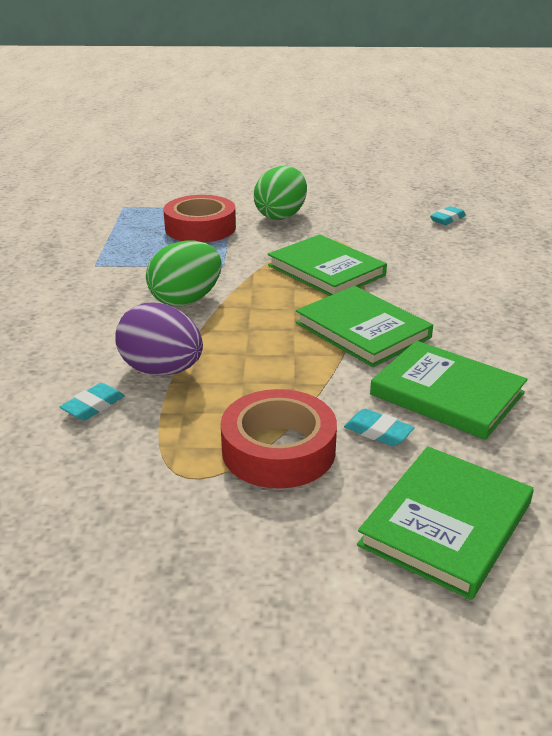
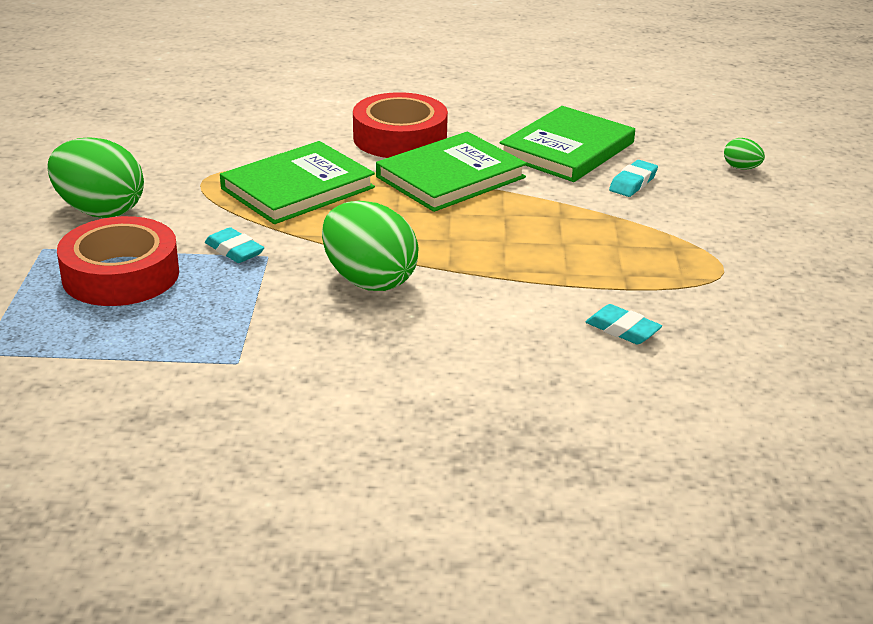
camera: 90 degrees left, 0 degrees up
(162, 370) = (543, 291): purple egg -> none
(278, 450) = (671, 228): red tape -> red tape (400, 138)
(446, 524) = (741, 168): green book -> green egg
(447, 219) = (164, 107): turquoise eraser -> turquoise eraser (234, 250)

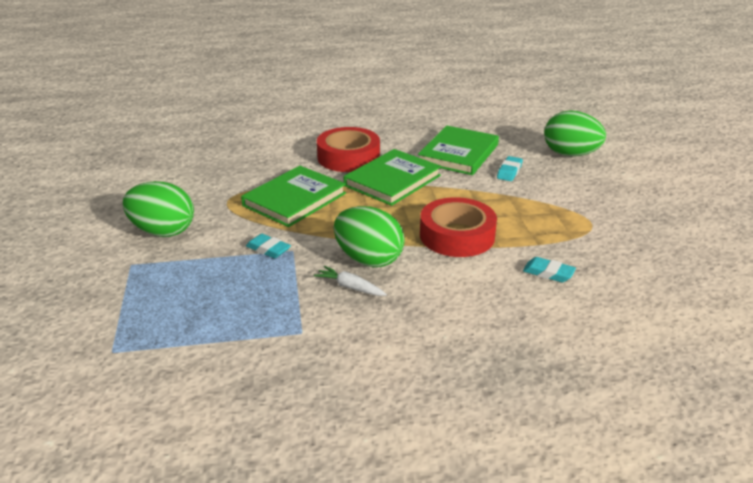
camera: 10 degrees left, 0 degrees up
(121, 275) = (194, 277): red tape -> red tape (457, 236)
(327, 313) = (350, 287): none -> white carrot
(741, 168) = (570, 154): green egg -> green egg, size x2.25

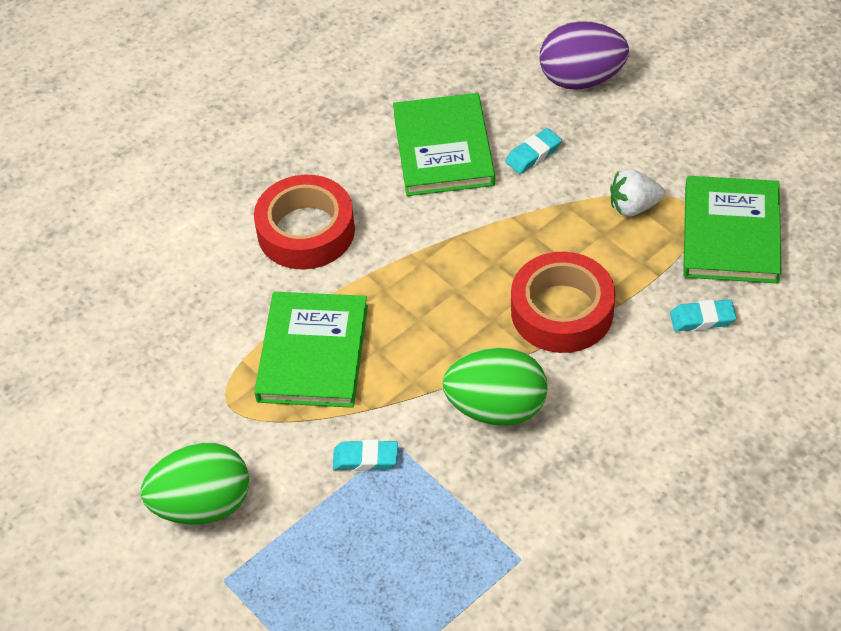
camera: 30 degrees left, 20 degrees up
(350, 287) = (514, 463): white carrot -> none
(392, 180) = (404, 249): green book -> green book (731, 234)
(509, 172) = (533, 154): turquoise eraser -> turquoise eraser turned 60 degrees clockwise
(551, 210) = (633, 206): none -> white strawberry
(570, 154) = (581, 79): green egg -> purple egg

